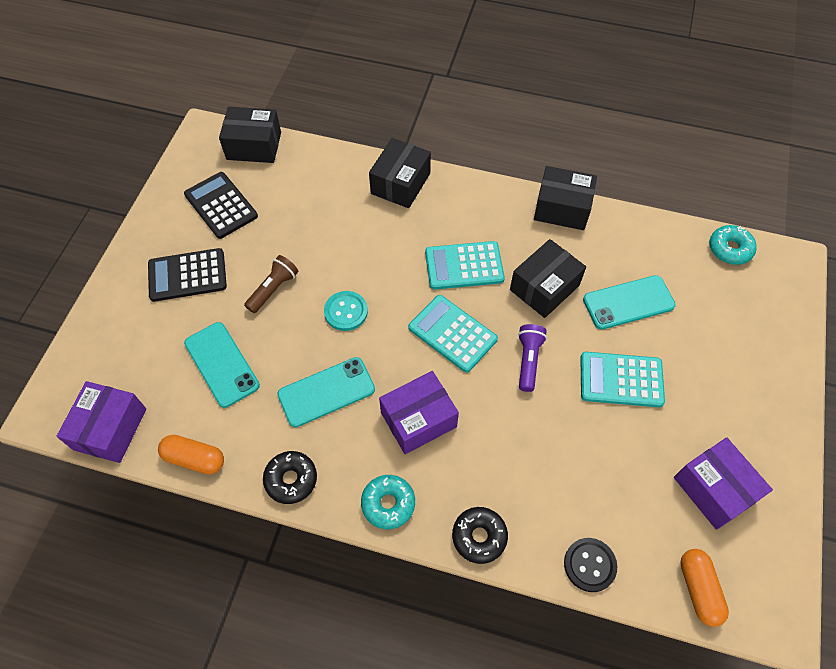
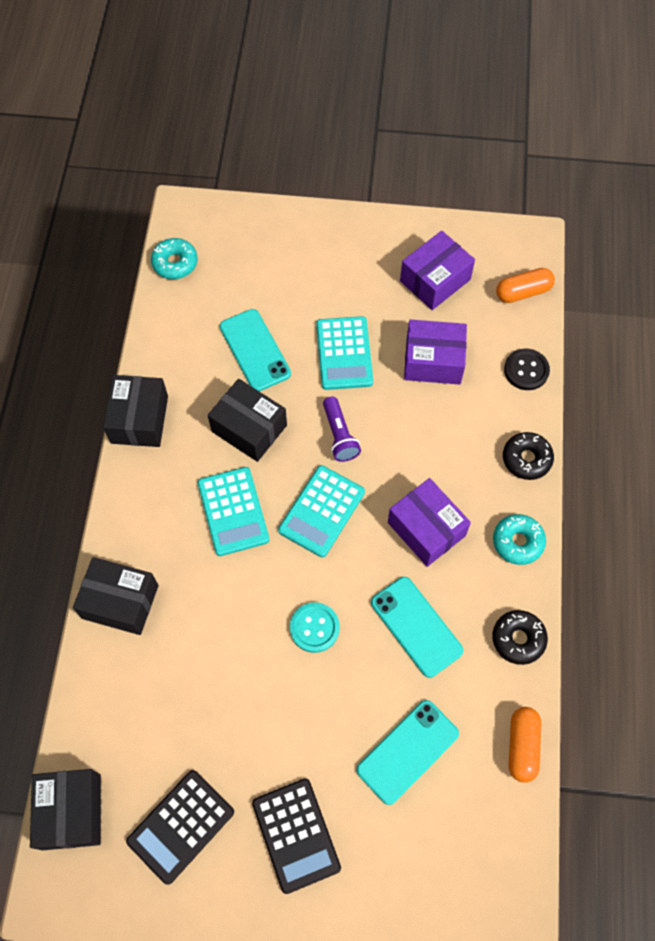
camera: 100 degrees left, 5 degrees up
(110, 429) = (513, 856): purple box -> purple box (433, 361)
(273, 289) = (298, 719): brown flashlight -> none
(528, 360) = (339, 435): purple flashlight -> purple flashlight turned 105 degrees counterclockwise

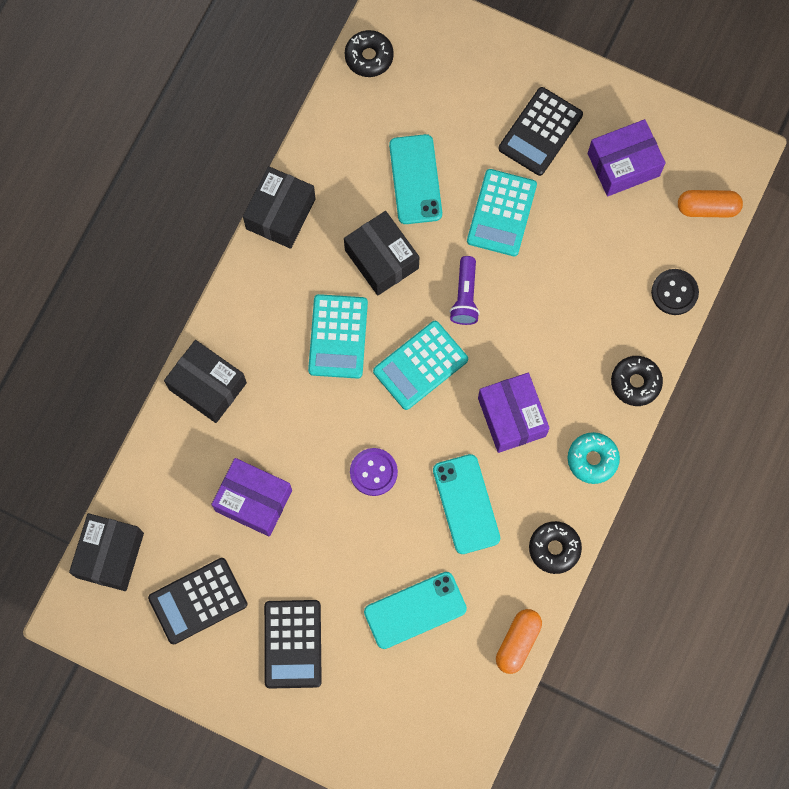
camera: 20 degrees right, 10 degrees up
(175, 263) = (369, 57): turquoise donut -> black donut
(314, 628) = (373, 472): turquoise button -> purple button
(351, 276) = (540, 132): none -> black calculator
(433, 361) = (586, 251): purple box -> purple box (253, 500)

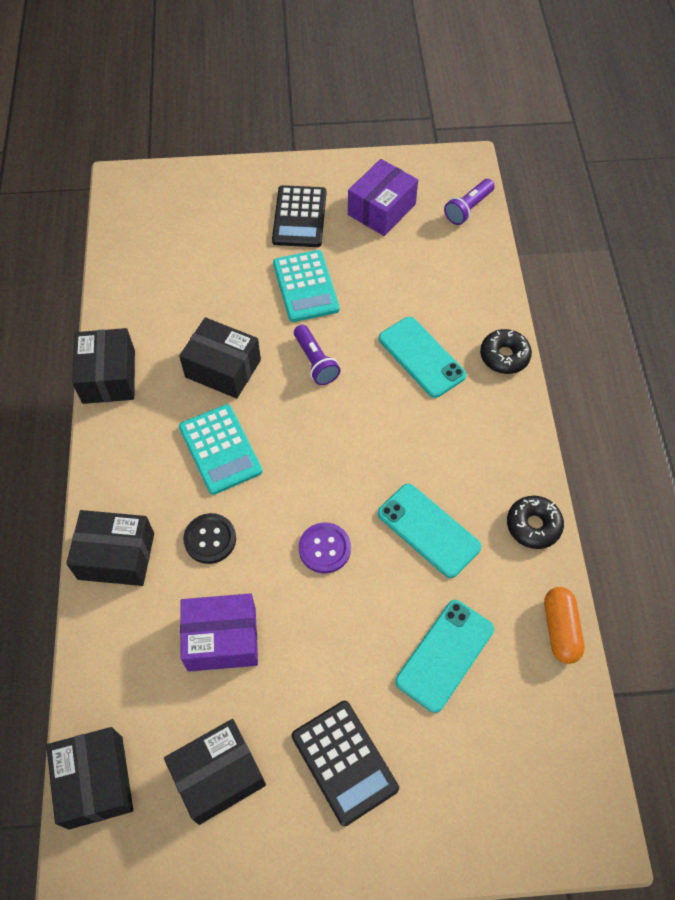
camera: 30 degrees left, 15 degrees down
(198, 601) = (218, 775): black calculator -> black box
(369, 57) = (122, 228): black donut -> none
(415, 179) = (216, 296): turquoise phone -> turquoise phone (421, 357)
(420, 365) = (311, 435): turquoise calculator -> none
(512, 417) = (419, 436): purple box -> none
(592, 459) = (512, 434): turquoise donut -> none
(674, 292) = (486, 276): black button -> black button (210, 539)
(707, 208) = (468, 208): orange capsule -> purple flashlight

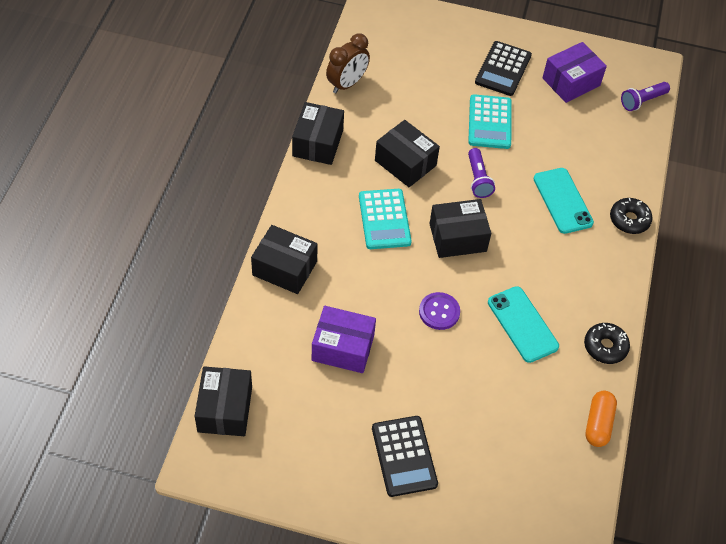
camera: 15 degrees right, 5 degrees down
(122, 290) = (347, 84): none -> brown clock
(210, 539) = (356, 278): black button -> none
(218, 775) = (311, 434): black box -> black box (457, 237)
(445, 655) = (503, 412): turquoise phone -> none

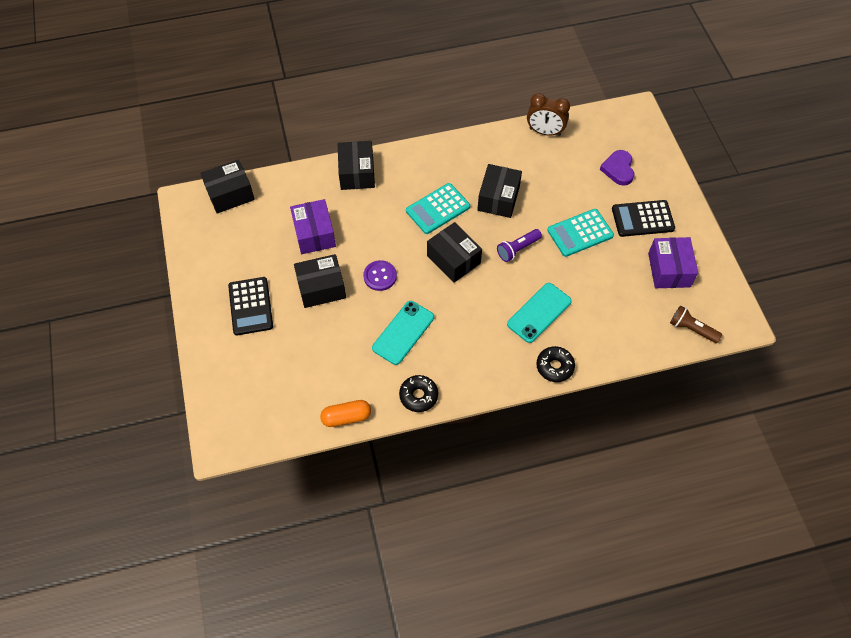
camera: 65 degrees right, 5 degrees up
(317, 143) = (476, 141): black box -> black box (321, 288)
(404, 456) = (250, 306): black calculator -> black calculator turned 60 degrees counterclockwise
(433, 55) = (618, 169): none -> purple heart
(571, 82) = (669, 270): purple box -> purple box turned 60 degrees clockwise
(642, 101) = (691, 329): purple flashlight -> brown flashlight

